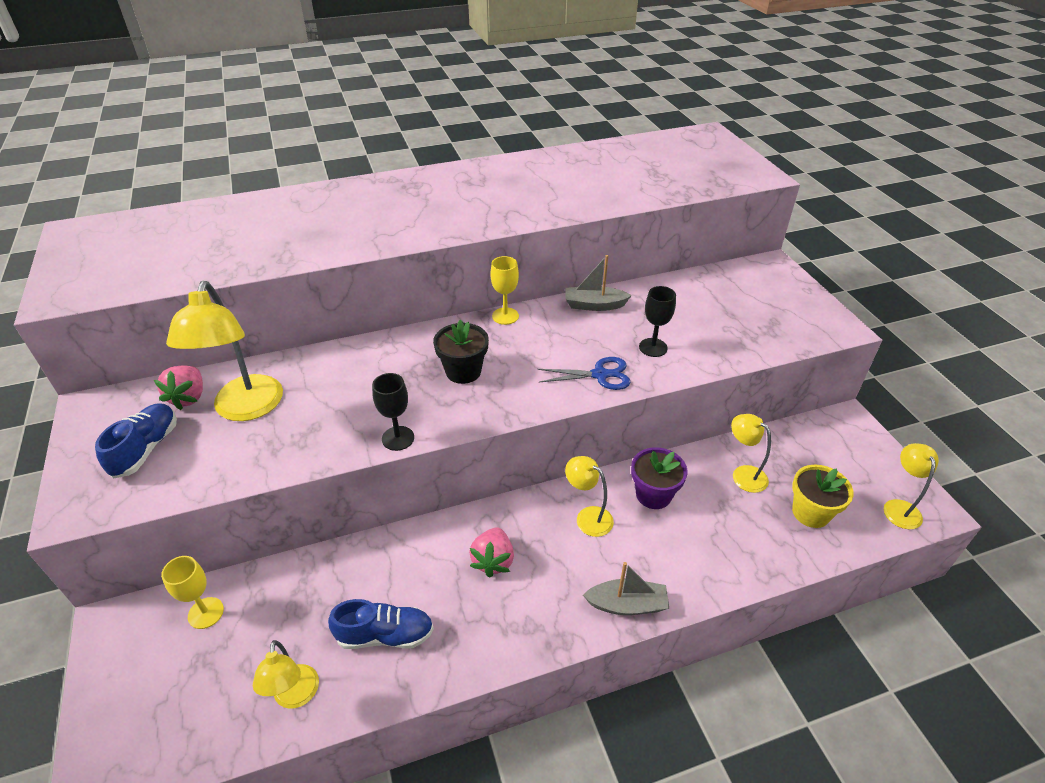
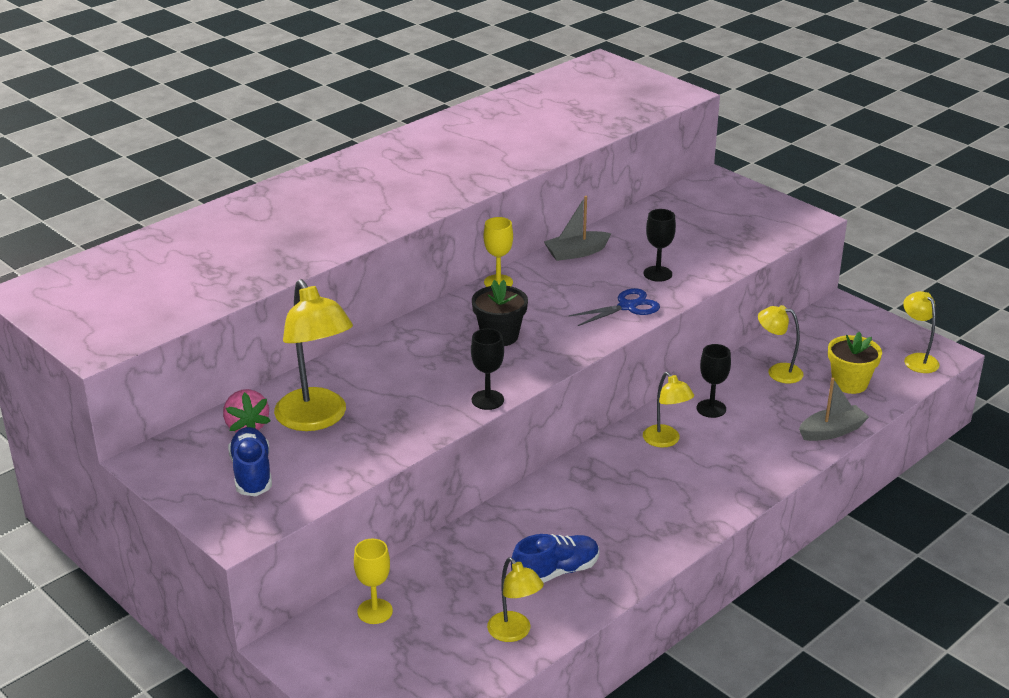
camera: 25 degrees left, 10 degrees down
(493, 561) = (607, 495): pink strawberry -> none
(588, 517) = (665, 441): yellow lamp -> yellow lamp turned 135 degrees counterclockwise
(627, 604) = (743, 489): grey boat -> grey boat (832, 431)
(653, 495) = (711, 408): purple flower pot -> black goblet

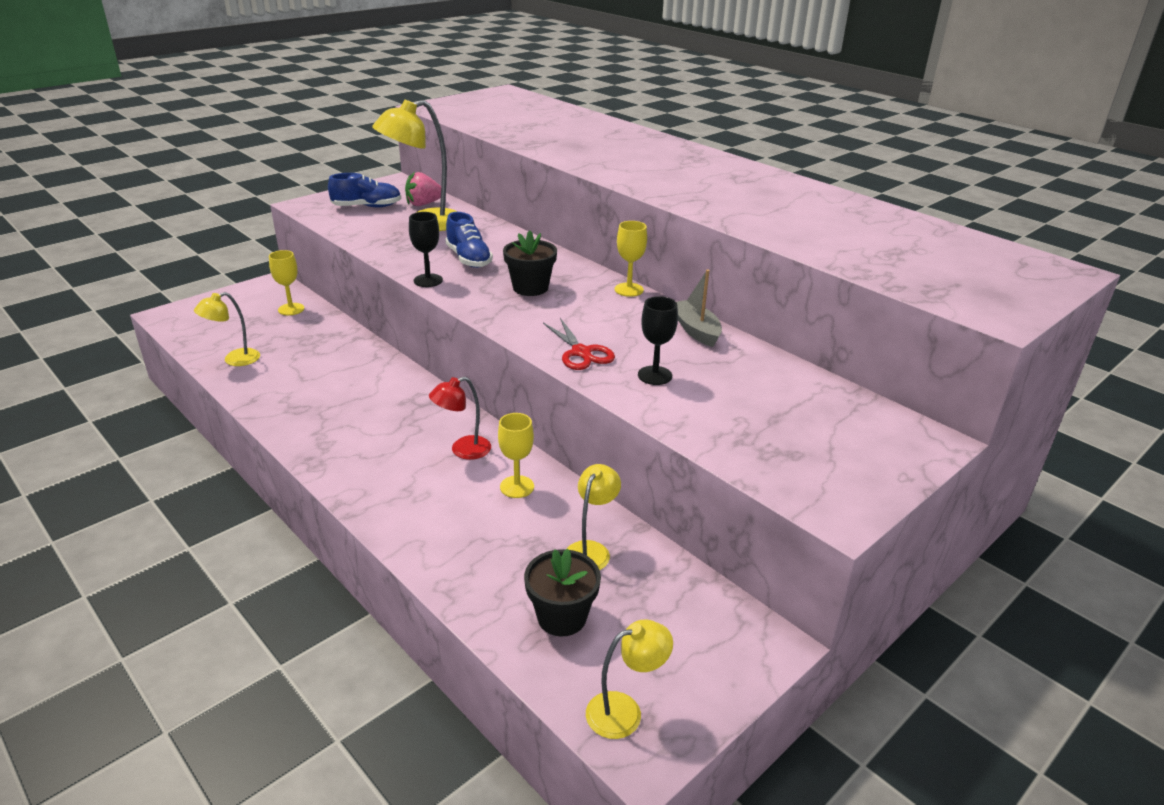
camera: 90 degrees right, 0 degrees up
(555, 572) = (294, 380): blue shoe -> blue shoe (469, 259)
(627, 306) = (581, 353): blue scissors -> red scissors
(665, 441) = (463, 450): yellow lamp -> red lamp
(711, 408) = (517, 487): black goblet -> yellow goblet
(832, 431) = (455, 581): grey boat -> none
(849, 383) = (562, 617): yellow flower pot -> black flower pot

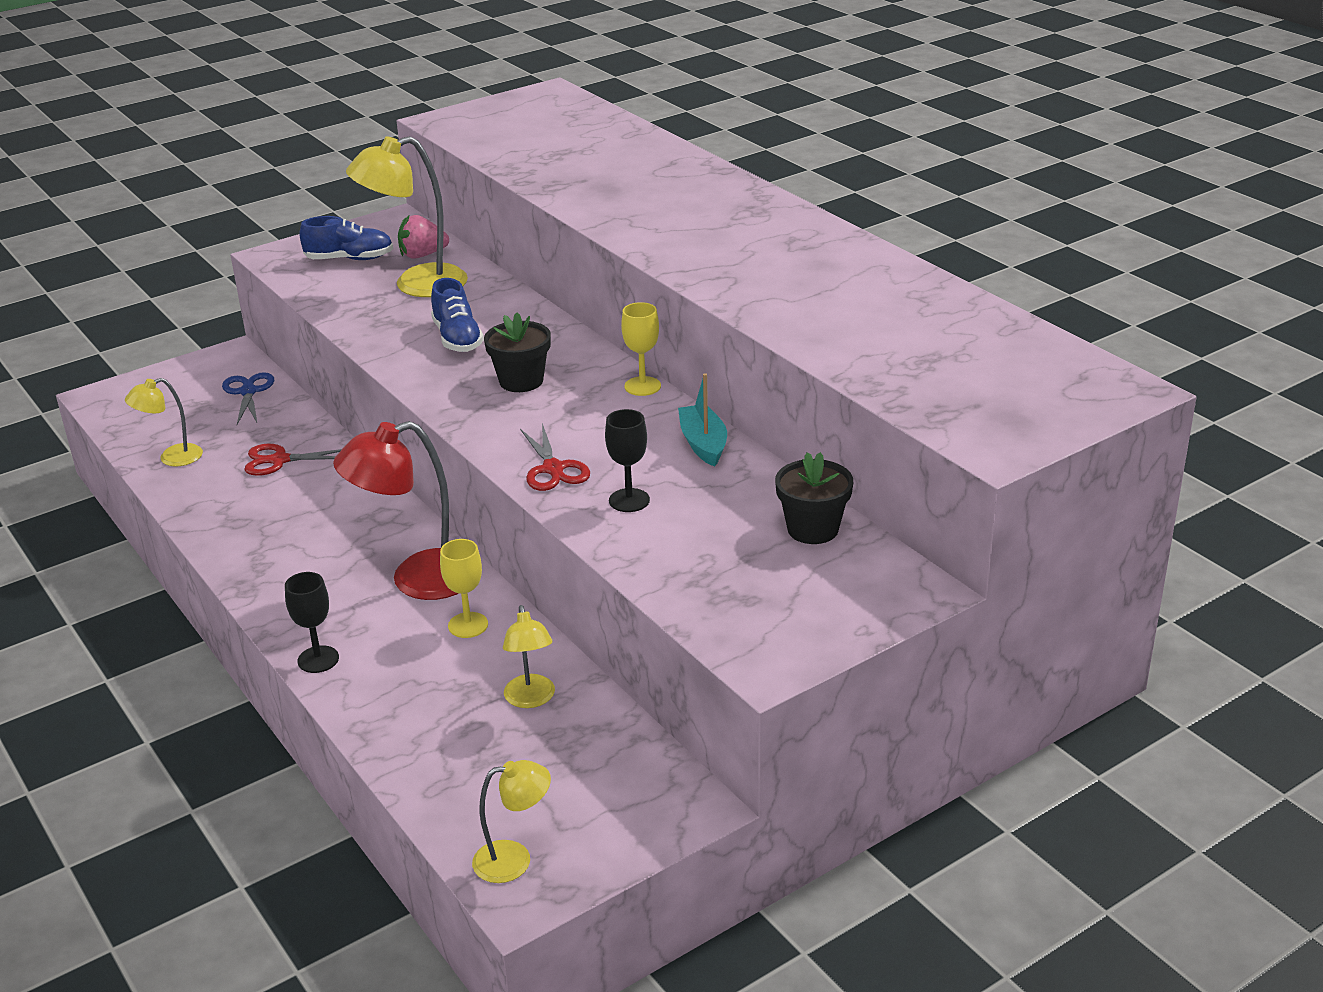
camera: 10 degrees right, 0 degrees up
(291, 309) = (248, 392): yellow goblet -> blue scissors
(326, 359) = (279, 460): none -> red scissors
(428, 280) = (399, 368): black goblet -> black goblet (318, 659)
(463, 450) = (417, 580): red lamp -> red lamp, size x1.79
(562, 617) = (477, 766): black flower pot -> black flower pot (813, 529)
(591, 550) = (531, 699): yellow lamp -> yellow lamp turned 135 degrees clockwise
(696, 330) = (703, 444): grey boat -> turquoise boat

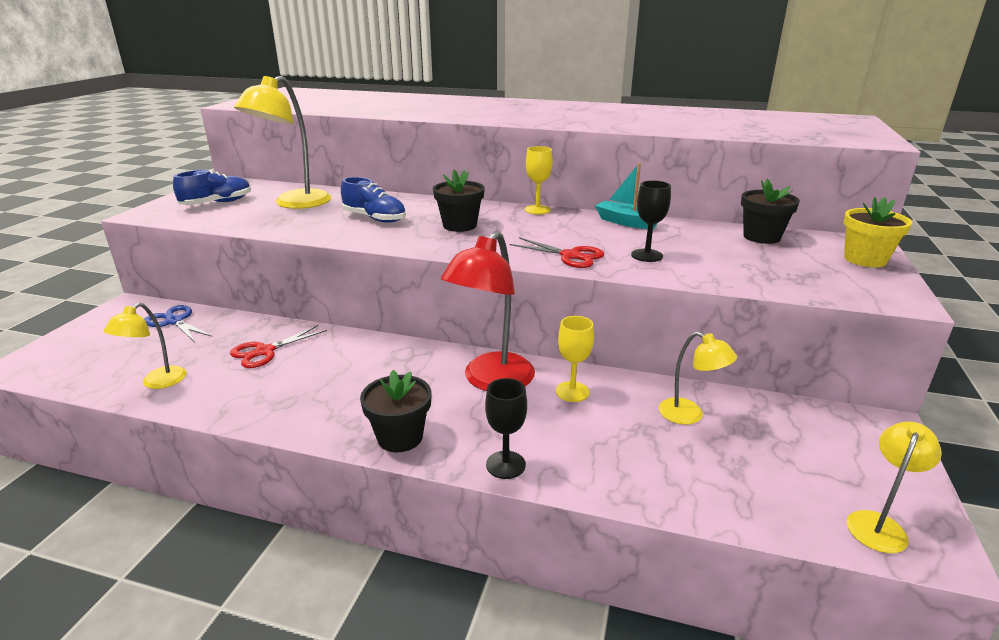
camera: 40 degrees left, 5 degrees down
(277, 596) = (400, 437): none -> black flower pot
(422, 255) = (273, 192): pink strawberry -> none
(858, 609) = (865, 259): none -> yellow flower pot

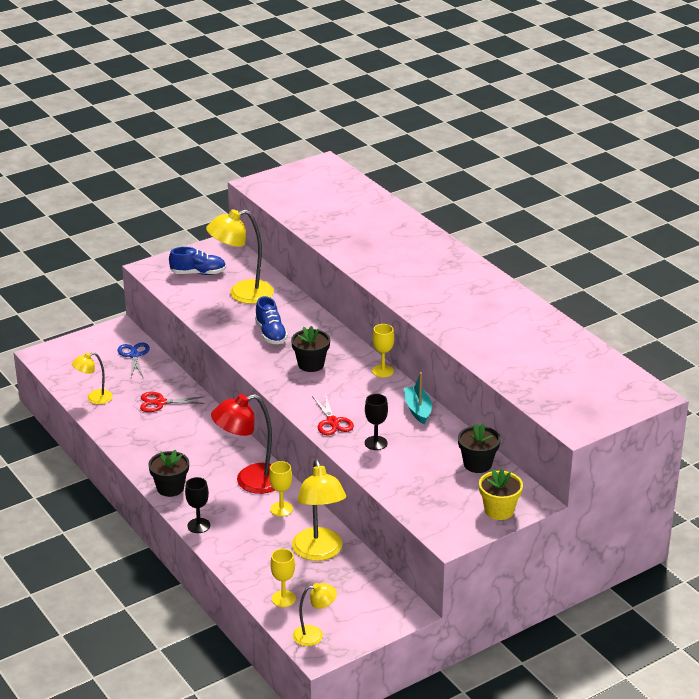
camera: 40 degrees right, 5 degrees up
(689, 415) = (319, 552): yellow lamp -> yellow lamp, size x1.79
(759, 498) = (283, 599): none -> yellow goblet

